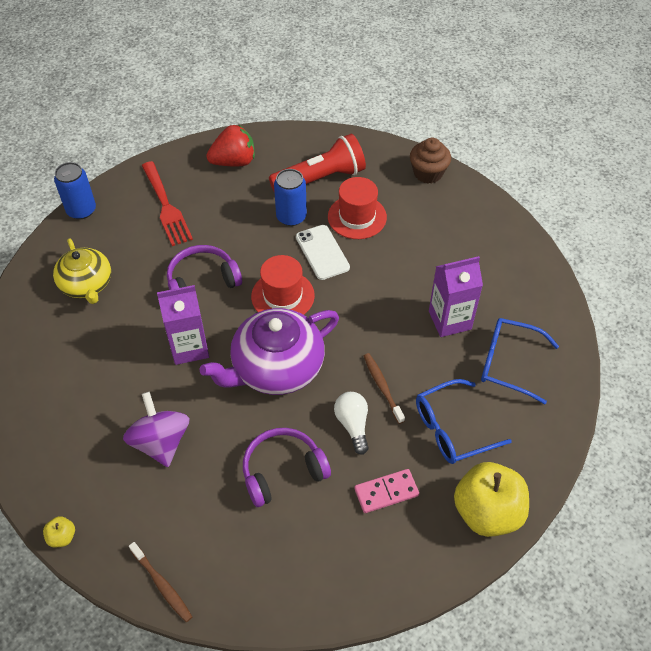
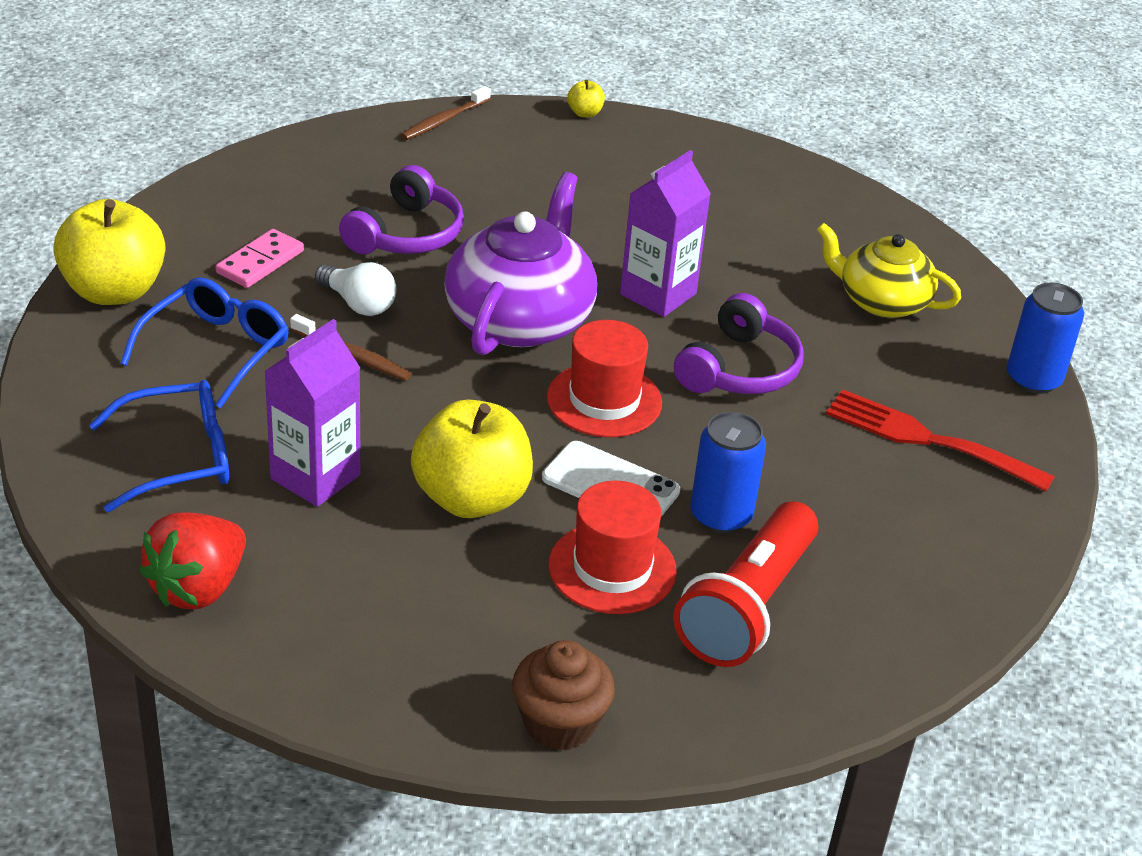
camera: 140 degrees right, 15 degrees down
(161, 442) = (577, 205): purple spinning top -> none
(162, 585) = (444, 120): brown toothbrush -> brown toothbrush turned 60 degrees counterclockwise
(234, 162) = (928, 562): red strawberry -> red strawberry (198, 588)
(388, 275) = (471, 498): none -> yellow apple

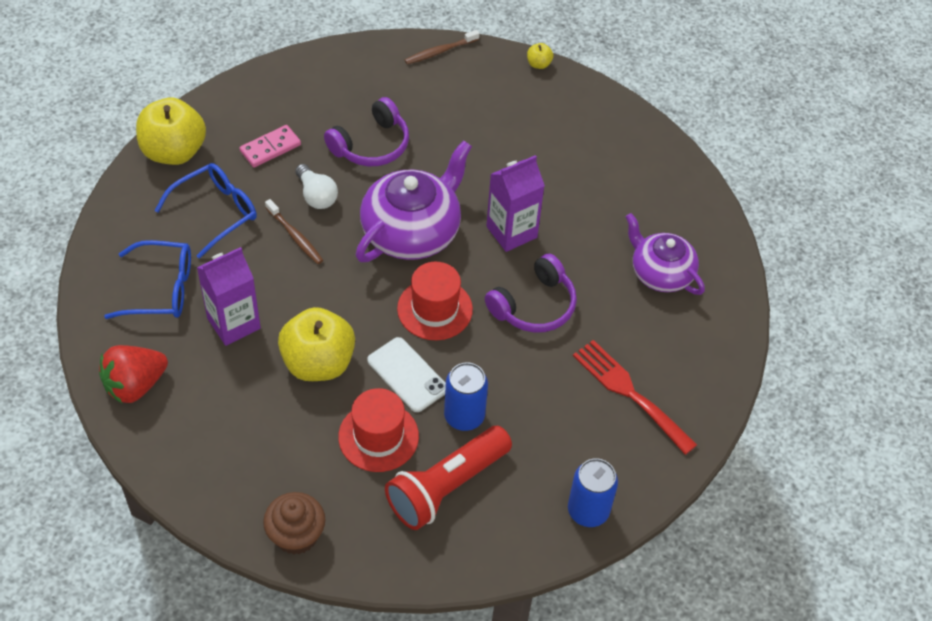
camera: 20 degrees right, 15 degrees up
(882, 301) = (660, 273): yellow teapot -> purple teapot
(1033, 379) = (730, 363): blue can -> blue can (588, 511)

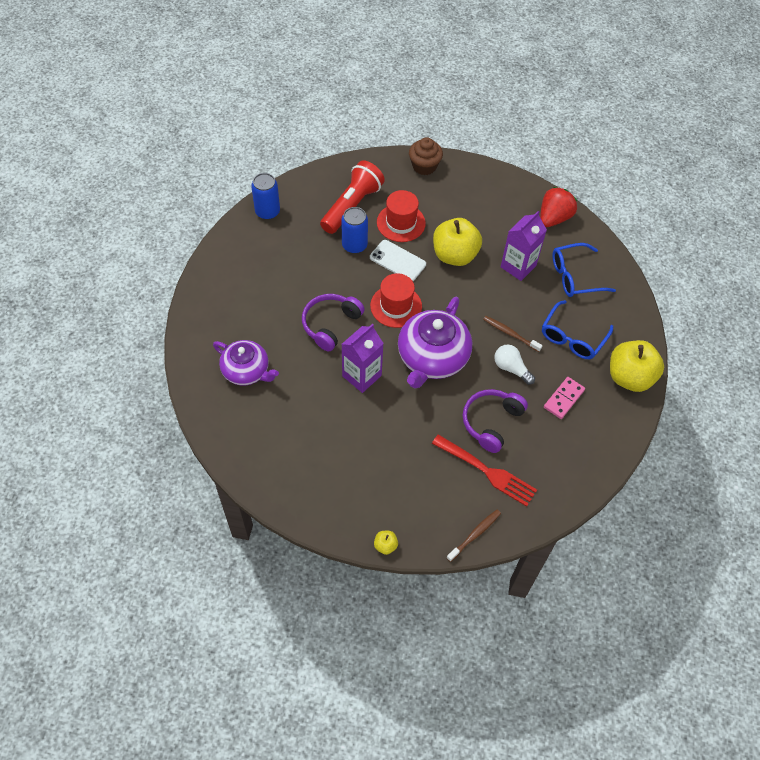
camera: 165 degrees right, 5 degrees up
(629, 393) = (255, 282): red fork -> red fork (487, 471)

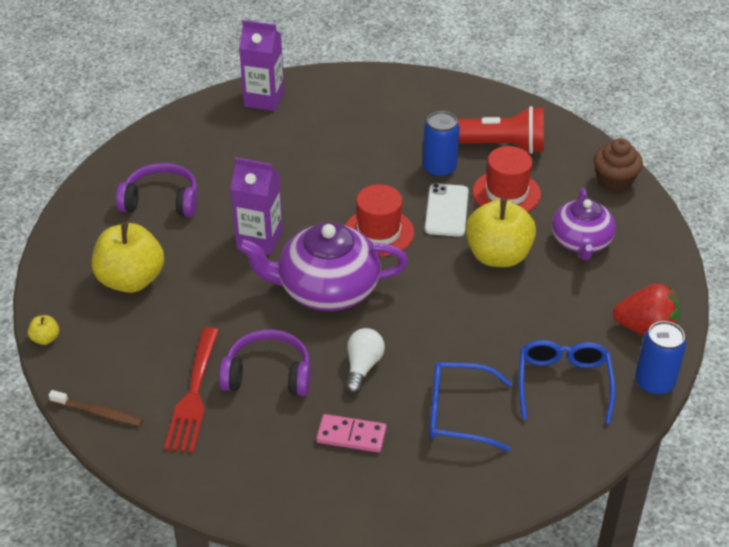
camera: 65 degrees right, 15 degrees down
(246, 371) = (207, 153): purple teapot -> purple teapot (581, 242)
(267, 212) = (429, 89): blue can -> blue can (654, 382)
(330, 324) = (312, 191): purple headphones -> purple headphones (161, 201)
(510, 333) = (416, 348): brown toothbrush -> none
(518, 266) = (531, 320): purple carton -> purple carton (264, 99)
(575, 276) = (563, 383): blue glasses -> blue glasses turned 45 degrees clockwise
(629, 377) = (437, 497): yellow apple -> yellow apple (131, 280)

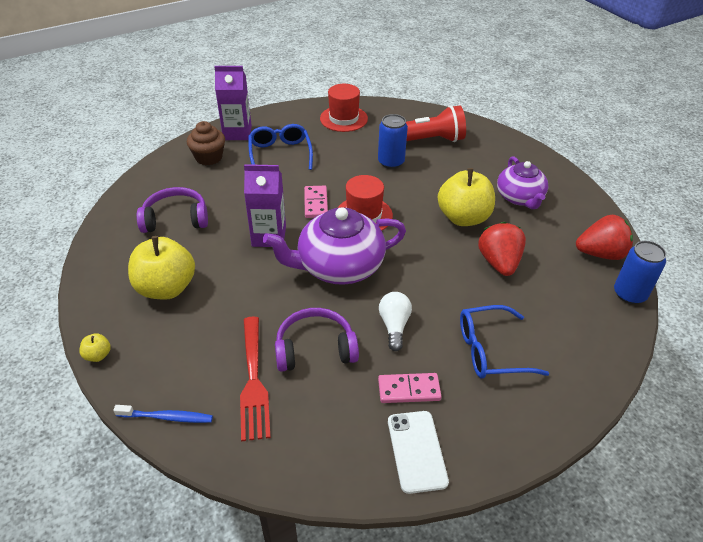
camera: 15 degrees left, 0 degrees up
(98, 413) = (167, 417): brown toothbrush -> blue toothbrush
(327, 208) = (316, 203): none -> pink domino
(446, 210) = (409, 191): white phone -> white phone (417, 451)
(506, 193) = (448, 172): red hat -> red hat (343, 119)
(515, 318) = (499, 263): none -> red strawberry
(563, 383) = (561, 308): blue glasses -> blue glasses (280, 154)
(614, 181) = (521, 152): brown cupcake -> brown cupcake (209, 157)

